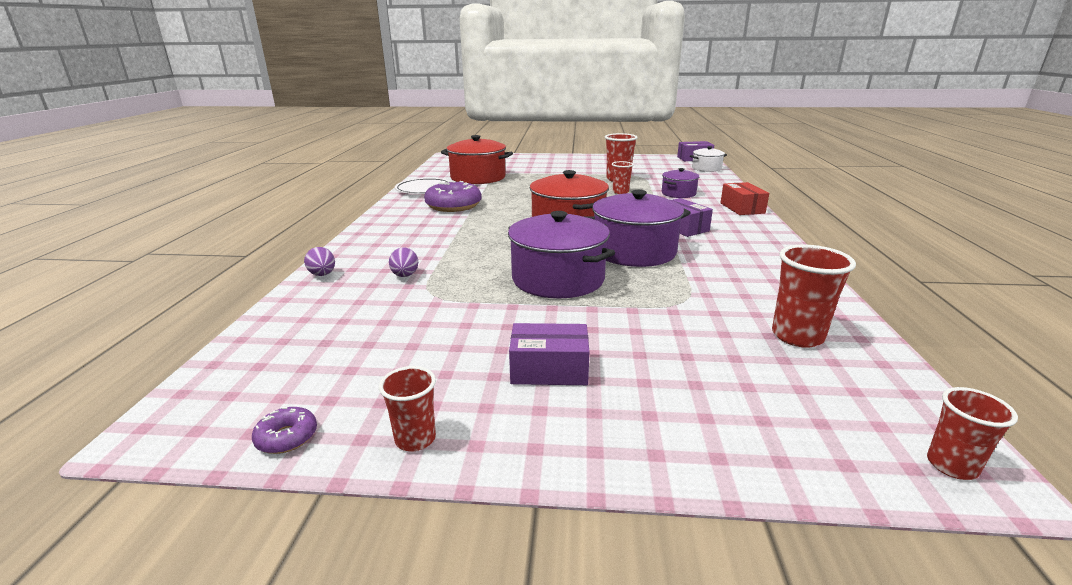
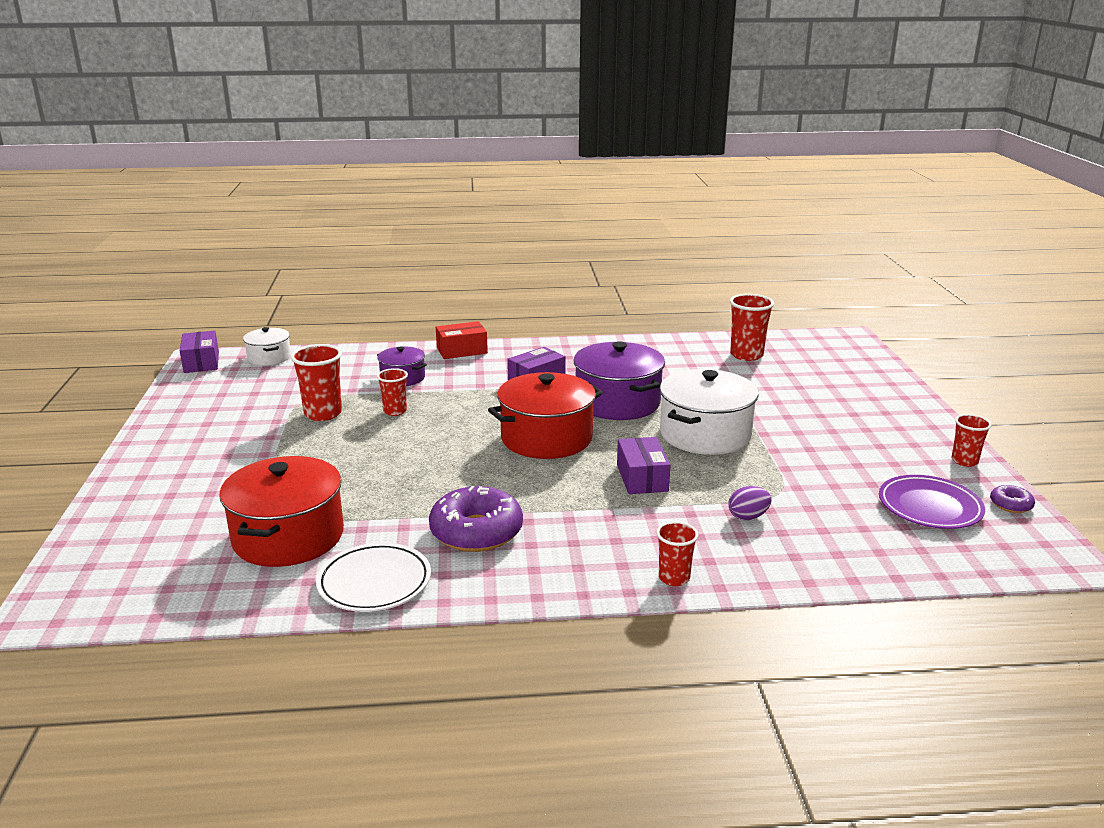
camera: 100 degrees left, 0 degrees up
(322, 275) = (780, 575): purple egg -> none
(340, 369) = (929, 507): none -> purple plate
(549, 369) = (855, 428): purple box -> purple box (642, 478)
(558, 279) = (705, 434): purple pot -> white pot
(951, 465) = (847, 340): red cup -> red cup (674, 578)

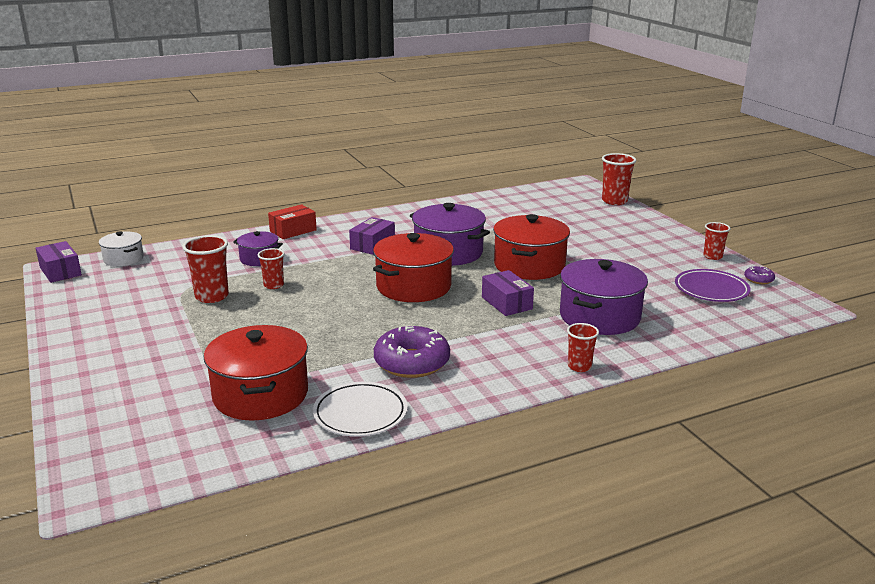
camera: 20 degrees left, 0 degrees up
(705, 434) = (529, 265): white pot -> red pot
(746, 355) = (518, 205): red cup -> red cup (614, 201)
(748, 517) = (599, 316): purple egg -> purple pot

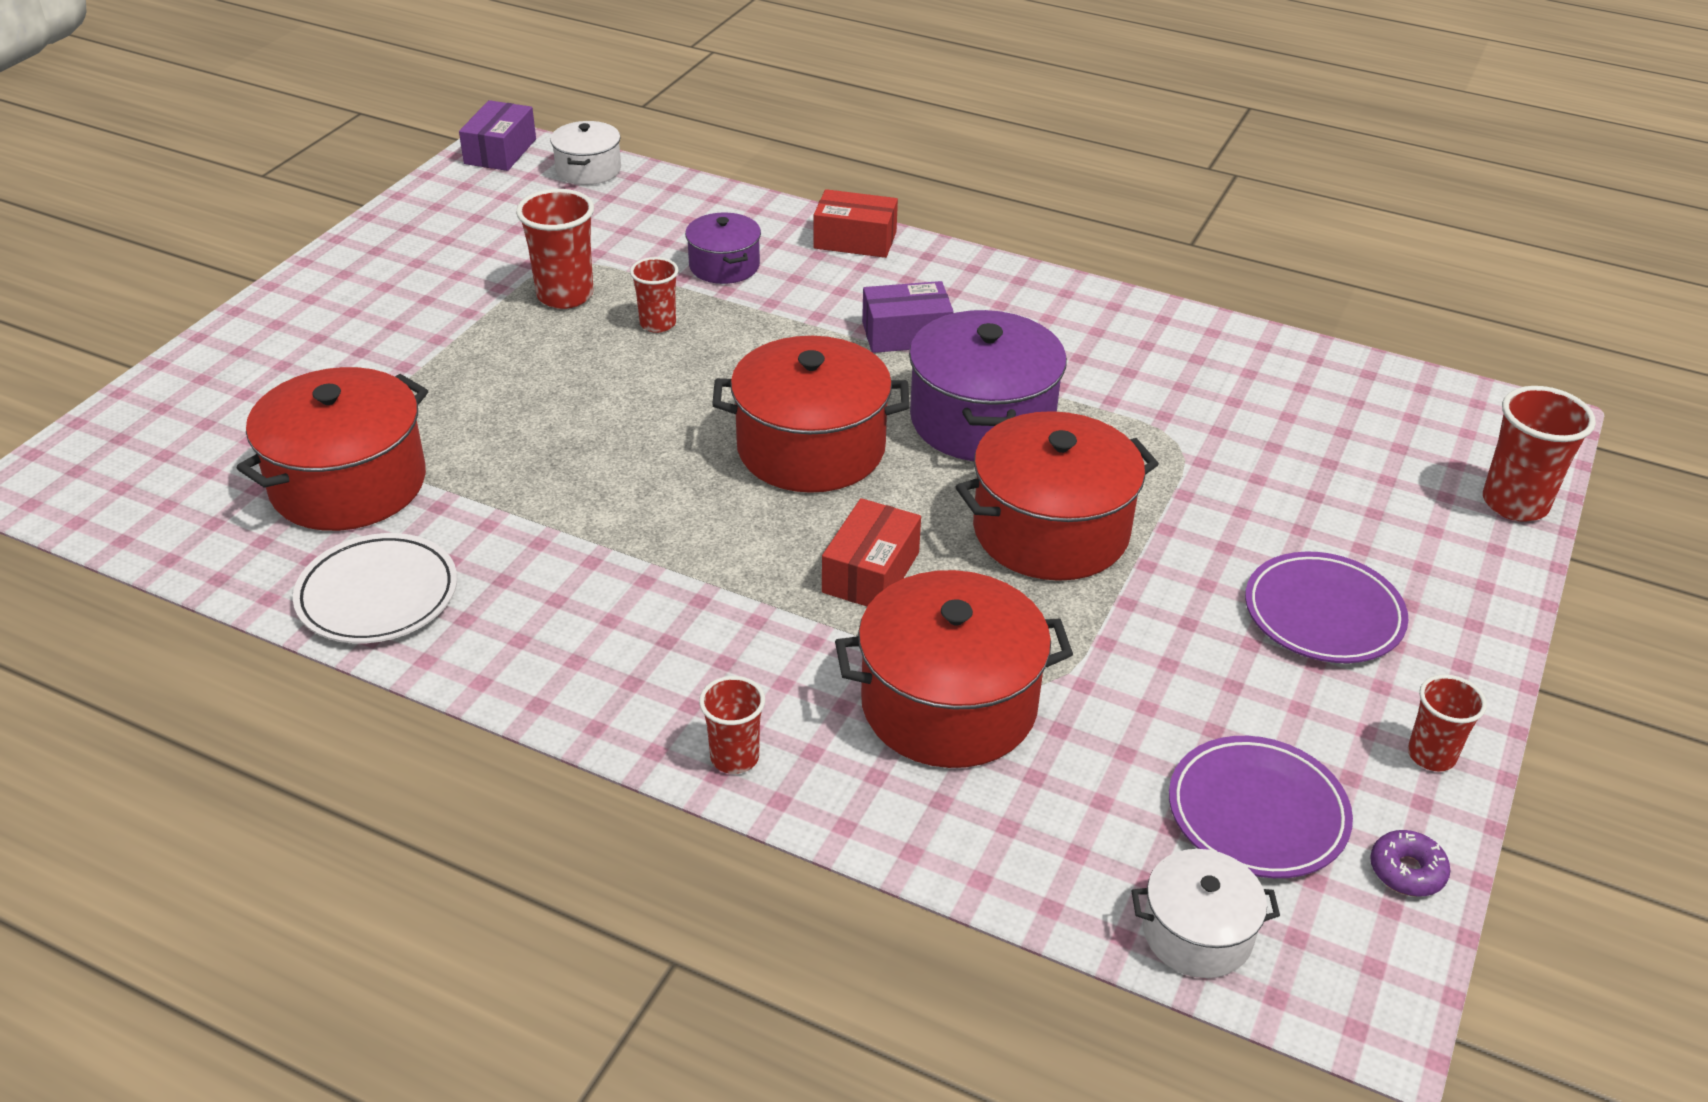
camera: 50 degrees right, 15 degrees up
(412, 362) = (565, 570): purple donut -> none
(506, 303) = (871, 572): purple box -> red box
(599, 316) = (949, 704): purple pot -> red pot
(630, 244) = (1323, 614): none -> purple plate
(756, 319) = (1197, 933): none -> white pot

